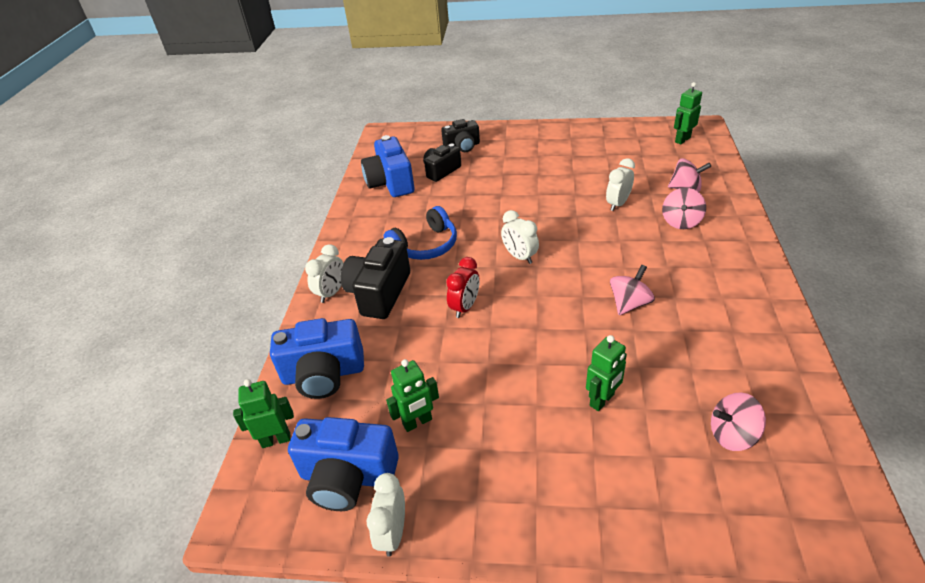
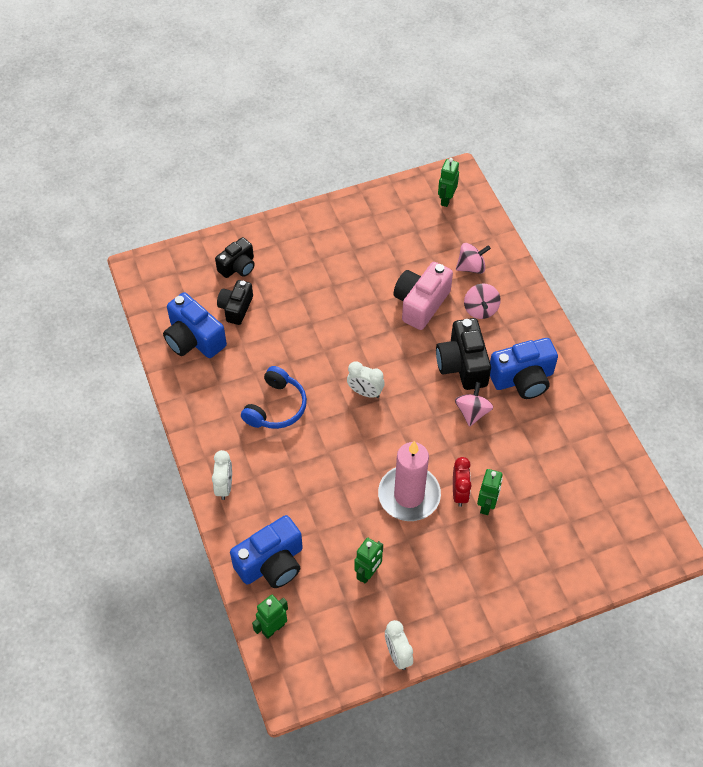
camera: 30 degrees left, 15 degrees up
(348, 477) = (344, 632): blue camera -> blue camera (522, 379)
(379, 293) = (267, 472): black camera -> black camera (462, 365)
(465, 307) = (347, 460): red clock -> red clock (459, 493)
(512, 359) = (409, 495): none -> pink candle
(617, 204) = (421, 303): white clock -> pink camera
(732, 435) = (577, 499): pink spinning top -> none

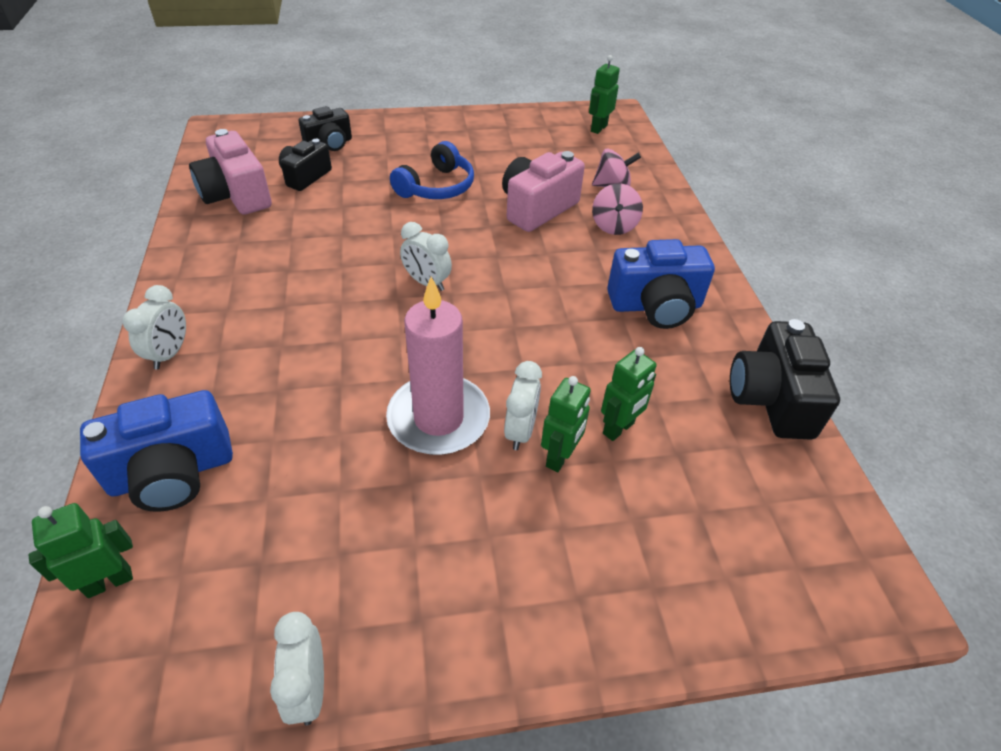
camera: 10 degrees right, 10 degrees down
(194, 339) = (236, 195): blue camera -> pink camera
(276, 407) = (298, 277): blue headphones -> blue headphones (437, 187)
(368, 573) = (322, 522): green robot -> green robot (619, 428)
(459, 493) = (520, 431): red clock -> white clock
(462, 365) = (573, 276): black camera -> black camera (771, 399)
(472, 412) = (571, 331): pink spinning top -> none

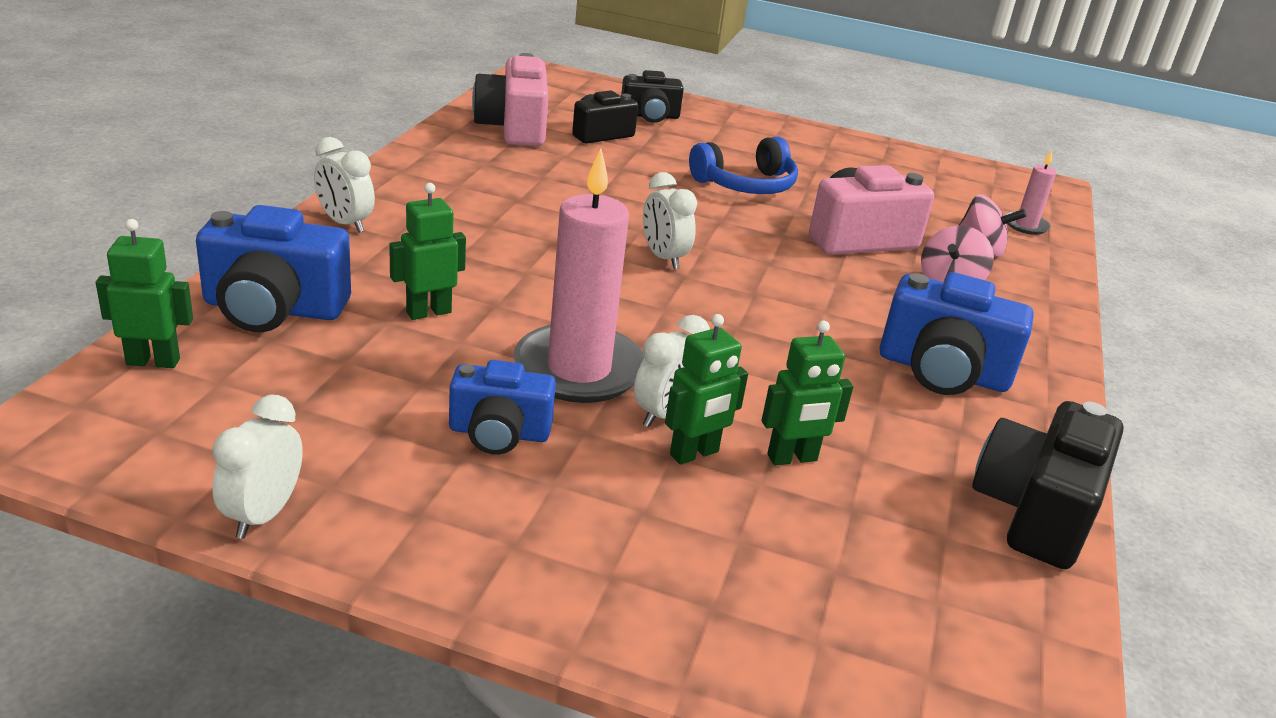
camera: 25 degrees right, 15 degrees down
(169, 354) = (345, 223): white clock -> white clock turned 90 degrees clockwise
(424, 509) = (499, 433): none -> blue camera
(598, 128) = (1007, 193): green robot -> green robot (428, 312)
(625, 153) = (1026, 225): none -> pink candle

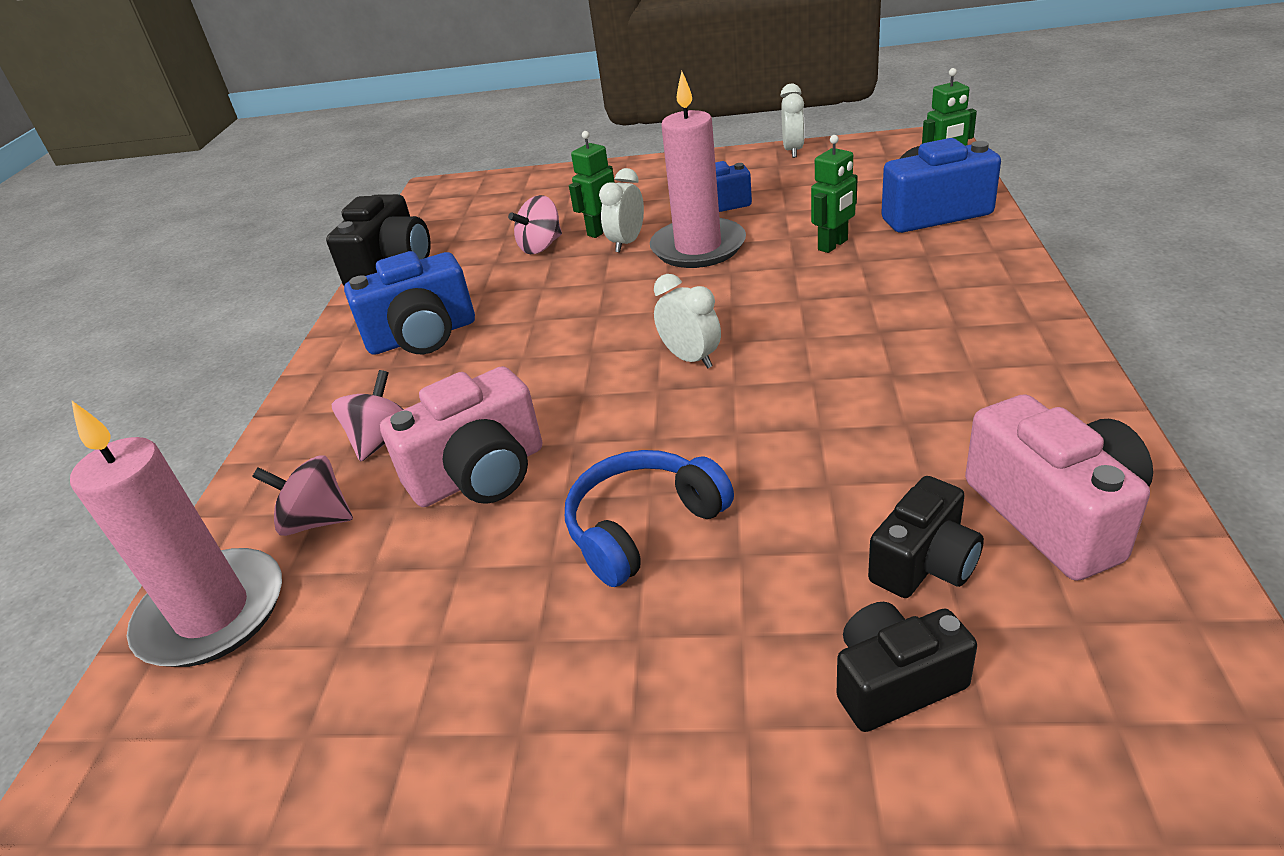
camera: 175 degrees right, 5 degrees up
(345, 223) = (998, 284): white clock -> none
(792, 458) = (541, 246): green robot -> pink spinning top
(942, 371) = (422, 336): blue camera -> blue camera turned 150 degrees clockwise
(1026, 225) = (212, 613): pink candle -> pink candle, size x2.12

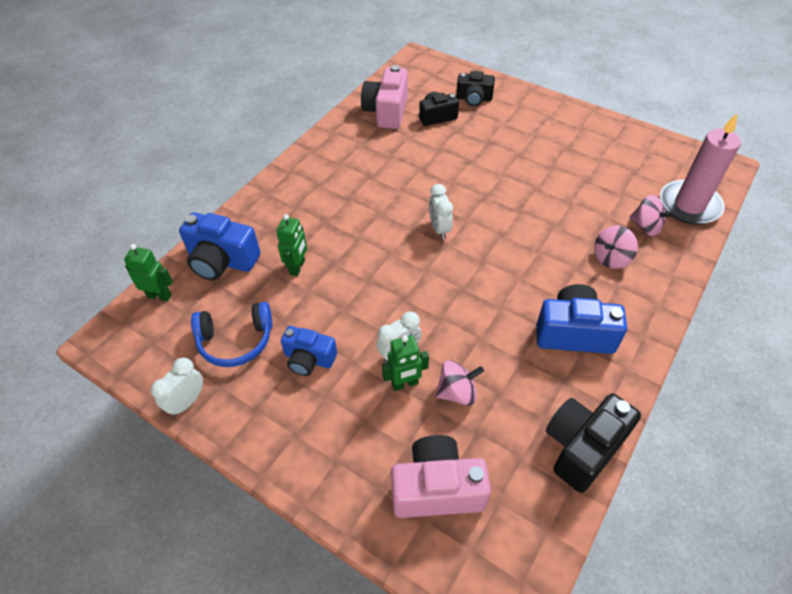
camera: 155 degrees left, 15 degrees up
(480, 474) = (567, 215): pink camera -> pink camera (437, 488)
(643, 527) = (513, 164): blue headphones -> blue headphones (236, 341)
(698, 247) = (363, 316): pink candle -> none
(833, 245) = (297, 267): green robot -> green robot turned 120 degrees clockwise

